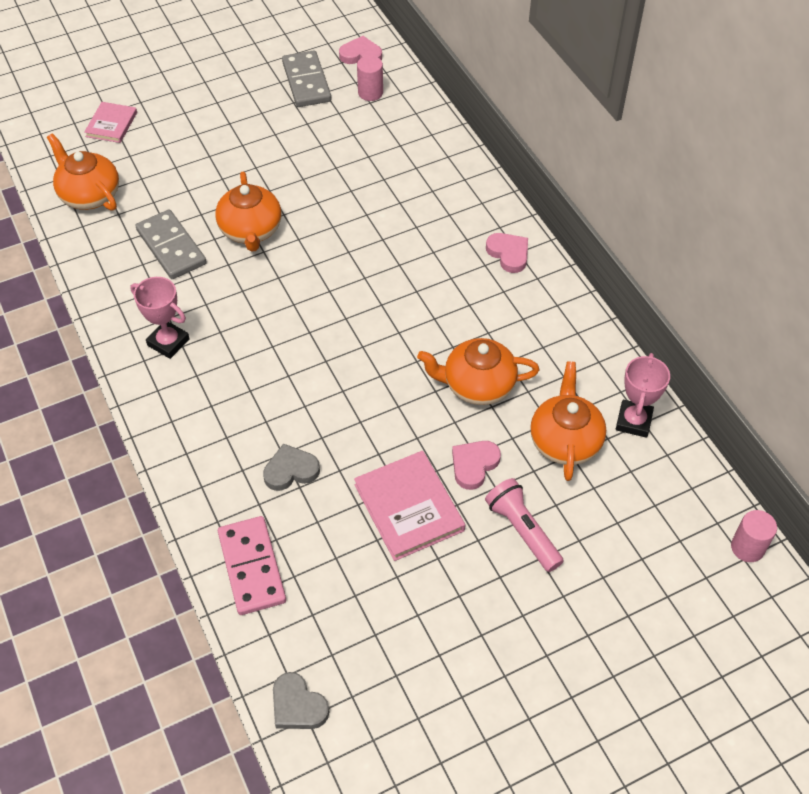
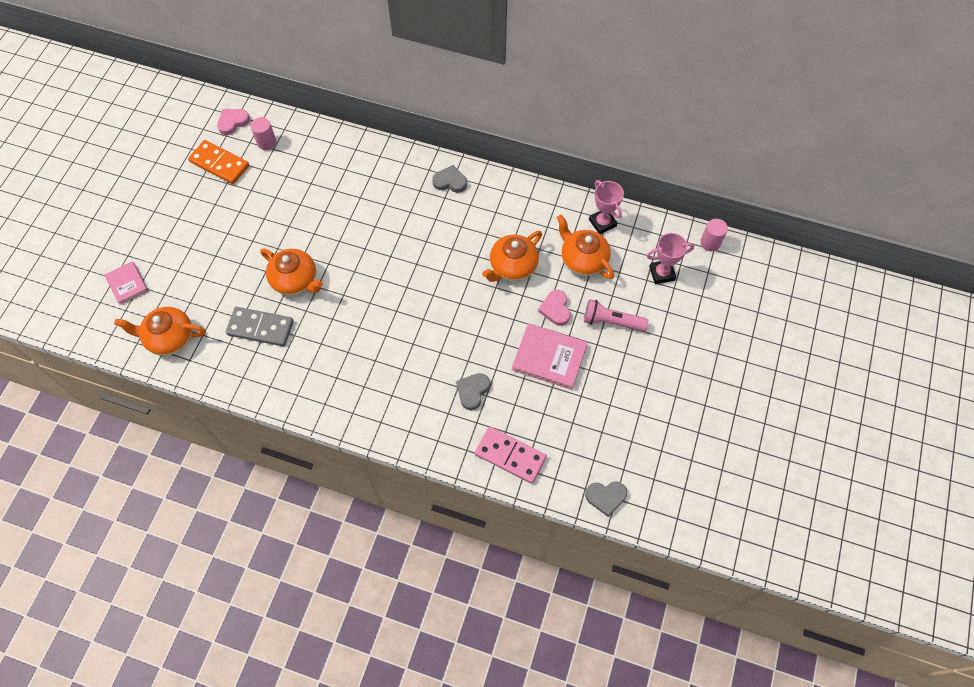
camera: 45 degrees left, 10 degrees up
(168, 342) = (326, 382): pink trophy -> pink trophy (662, 273)
(306, 82) = (219, 164): grey domino -> orange domino
(508, 254) = (450, 181): pink heart -> grey heart

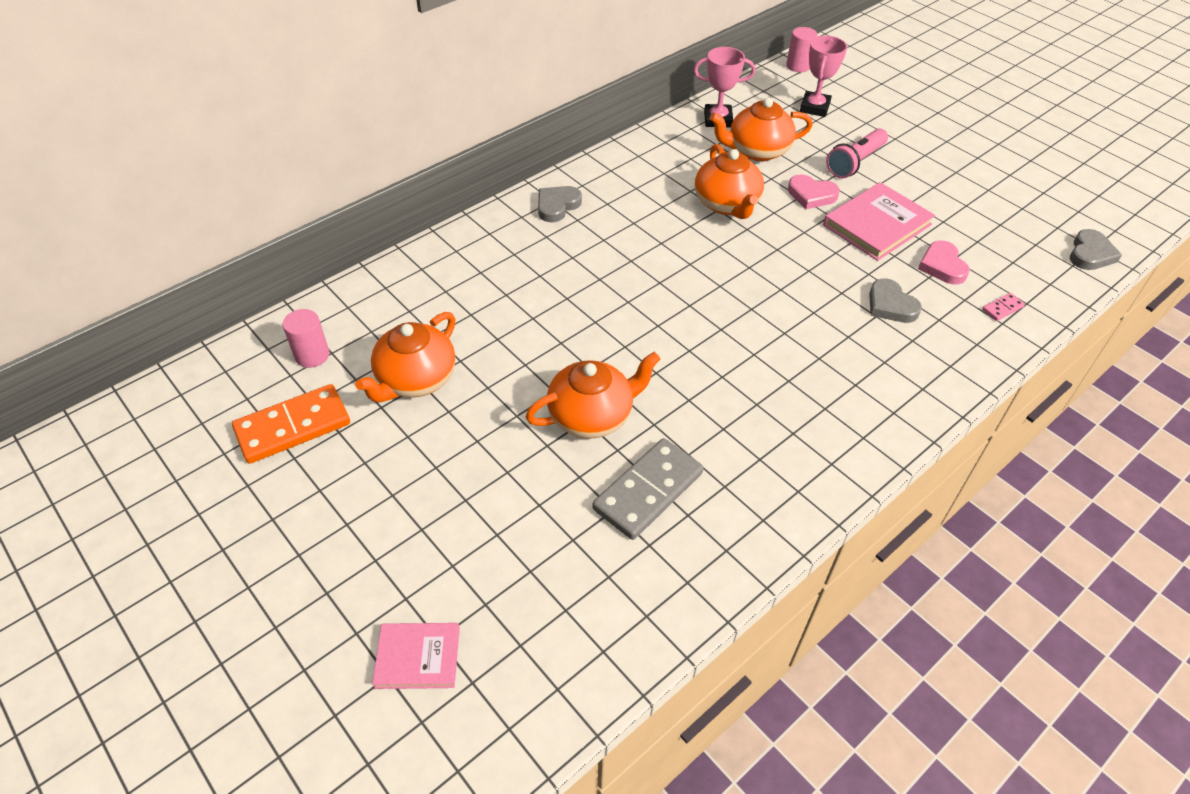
camera: 60 degrees left, 15 degrees down
(170, 338) = (582, 629): orange teapot -> orange teapot (415, 379)
(233, 122) = (231, 380): pink heart -> pink heart (942, 266)
(510, 456) = (1002, 308): pink domino -> pink domino, size x0.43

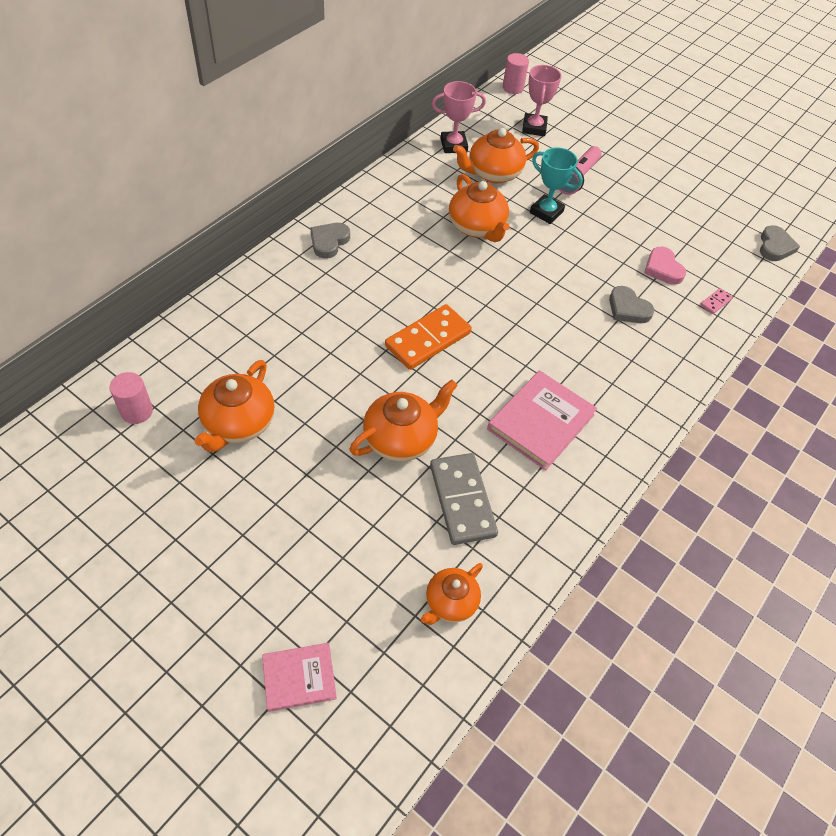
camera: 15 degrees left, 5 degrees up
(293, 426) = (136, 482): orange domino -> orange domino (428, 339)
(610, 601) = (450, 602): none -> orange teapot
(648, 491) = (462, 500): grey domino -> grey domino turned 45 degrees counterclockwise
(811, 195) = (546, 212): pink heart -> turquoise trophy
(876, 225) = (604, 235): pink book -> pink book (540, 422)

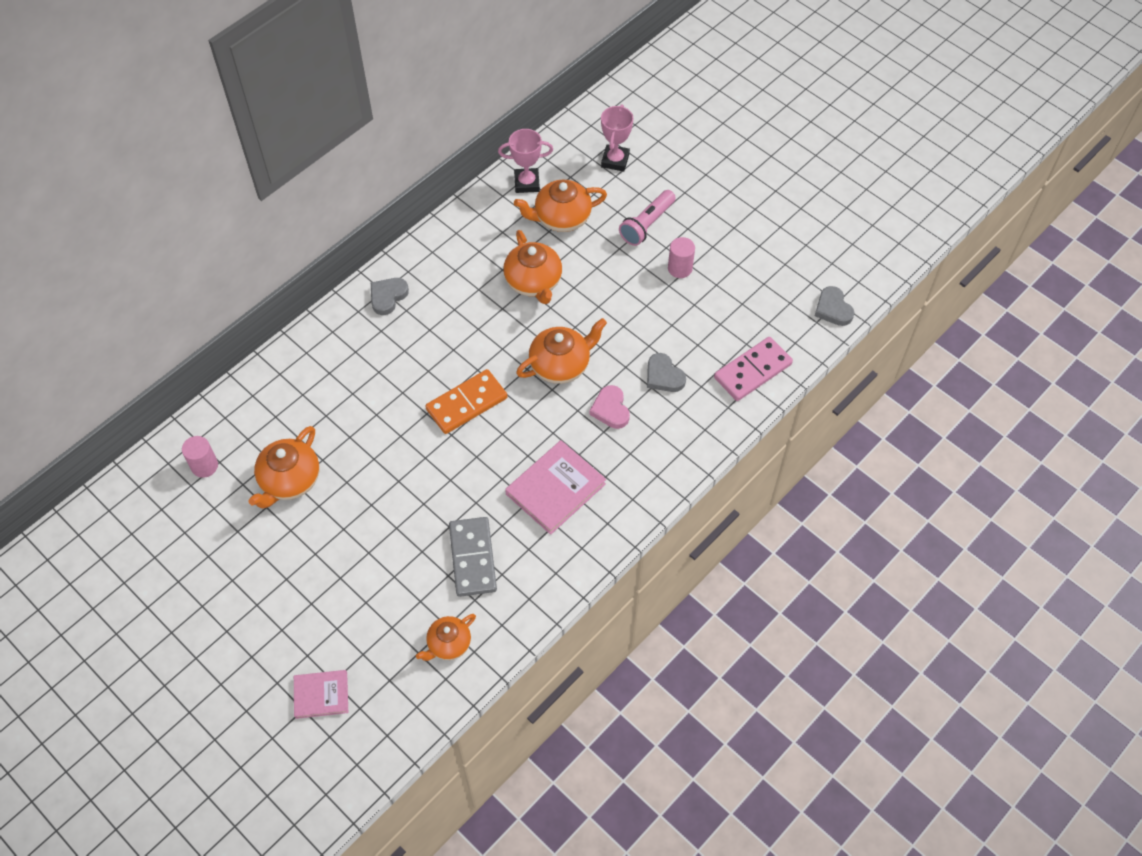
camera: 10 degrees right, 5 degrees up
(401, 438) = (428, 499): orange teapot -> orange teapot (561, 365)
(513, 88) = (602, 107): pink cylinder -> pink cylinder (680, 268)
(546, 212) = (606, 265): turquoise trophy -> none
(663, 269) = (709, 332): pink heart -> pink heart (610, 409)
(715, 302) = (752, 371): pink domino -> pink domino, size x2.32
(775, 246) = (833, 309): grey heart -> grey heart turned 135 degrees clockwise

